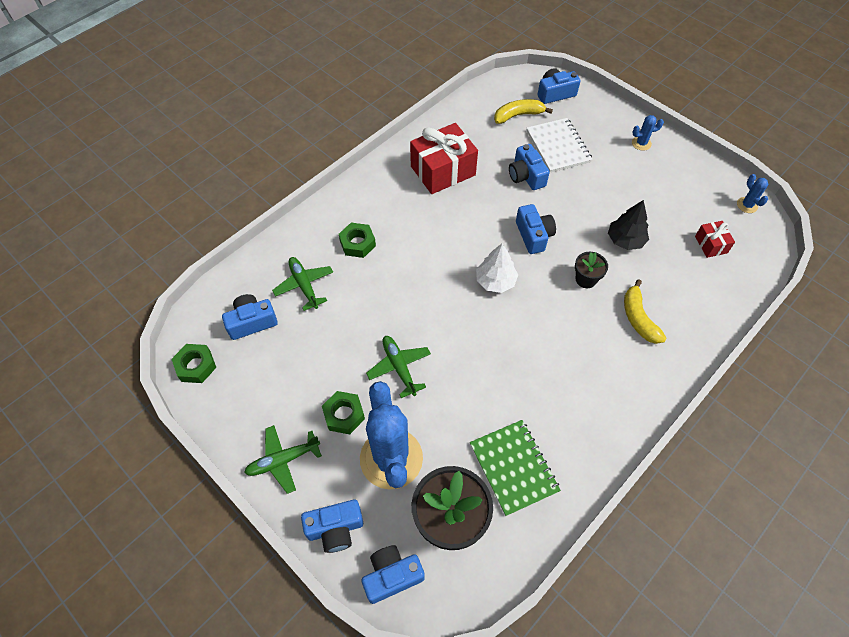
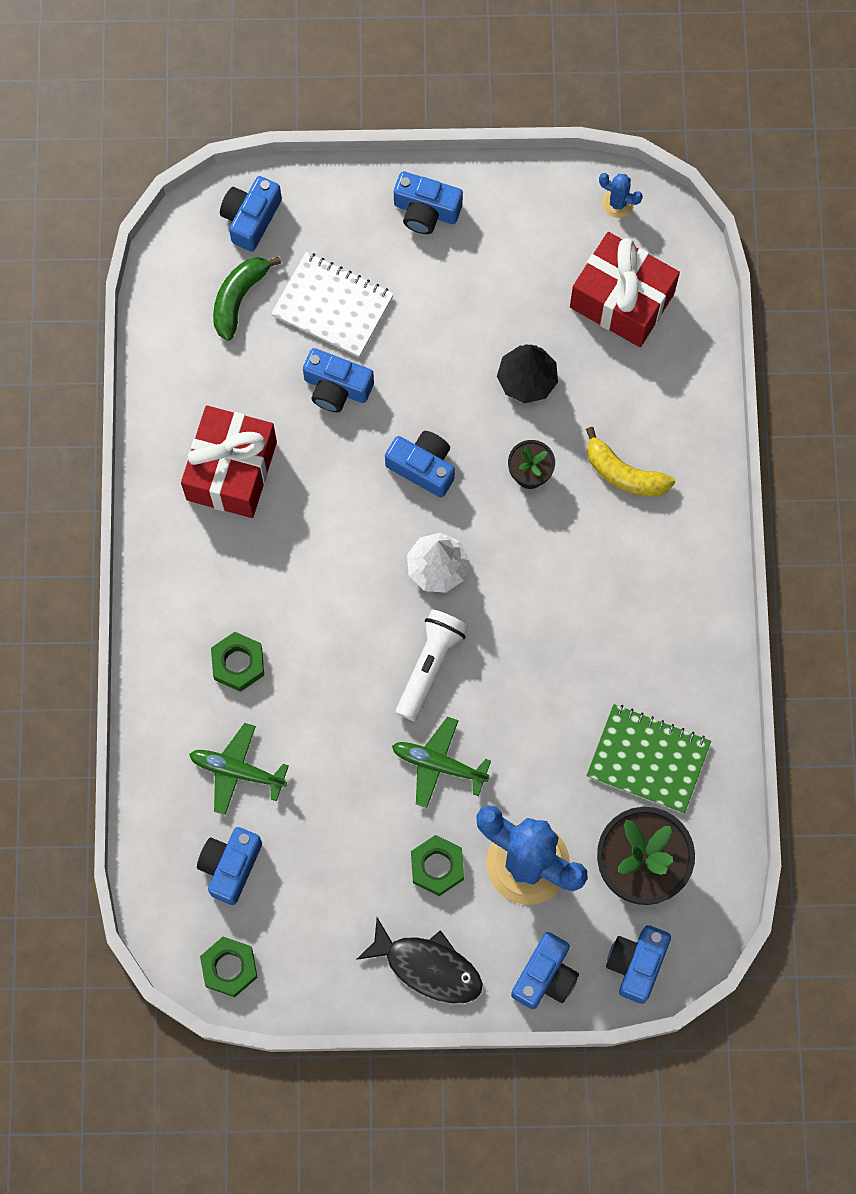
camera: 45 degrees left, 15 degrees up
(283, 460) = (428, 967): green plane -> black fish
(445, 319) = (430, 665): none -> white flashlight
(518, 115) = (238, 298): yellow banana -> green banana
(641, 143) = (426, 211): blue cactus -> blue camera
(710, 244) = (621, 300): red gift -> red gift, size x2.01

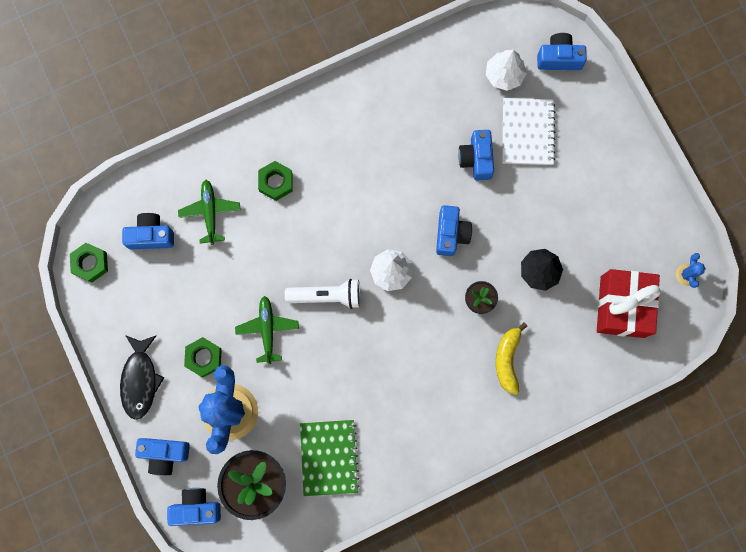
camera: 65 degrees right, 5 degrees up
(232, 471) = (393, 122): red gift -> none
(238, 298) = (504, 75): green banana -> white tree
(426, 211) = (618, 159): blue camera -> none

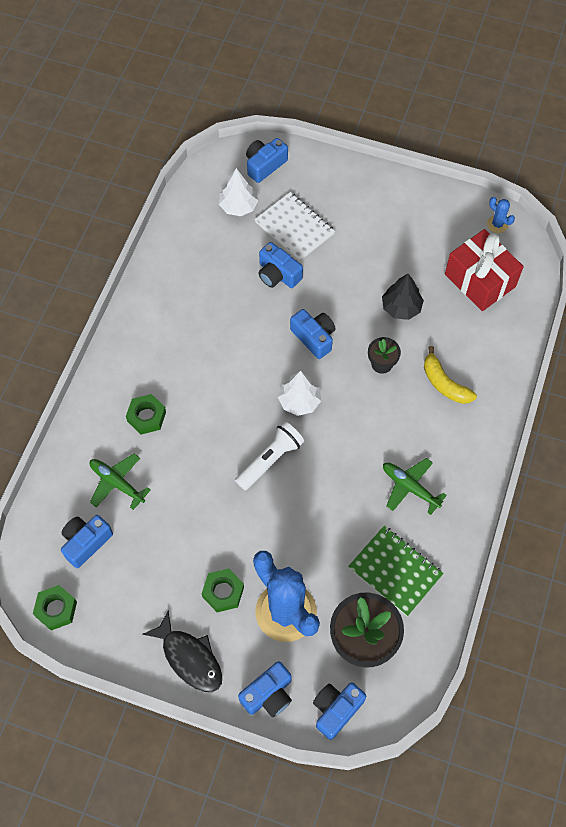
camera: 45 degrees left, 15 degrees down
(267, 329) = (251, 525): green plane -> green plane (410, 487)

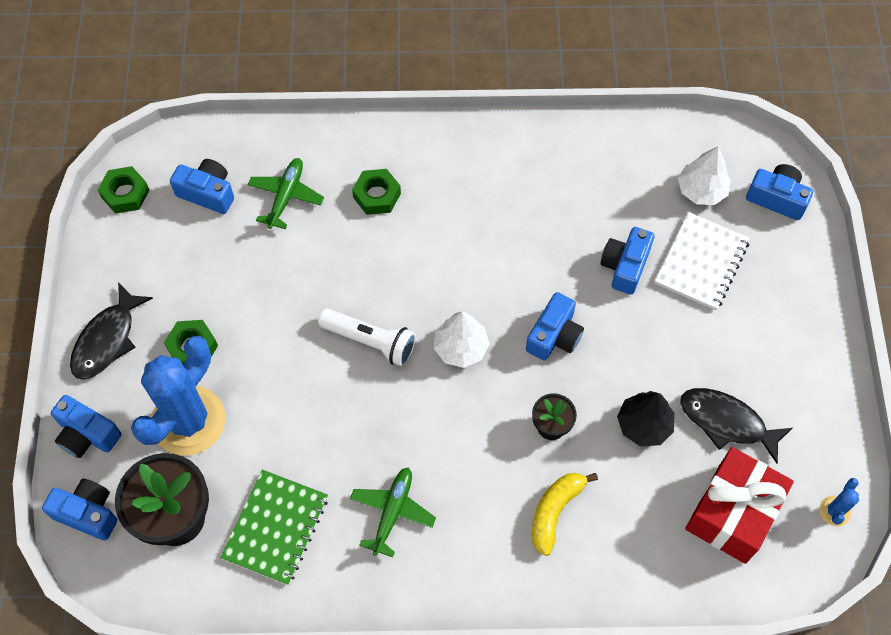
camera: 70 degrees right, 0 degrees up
(417, 259) = (727, 422): none -> black fish

